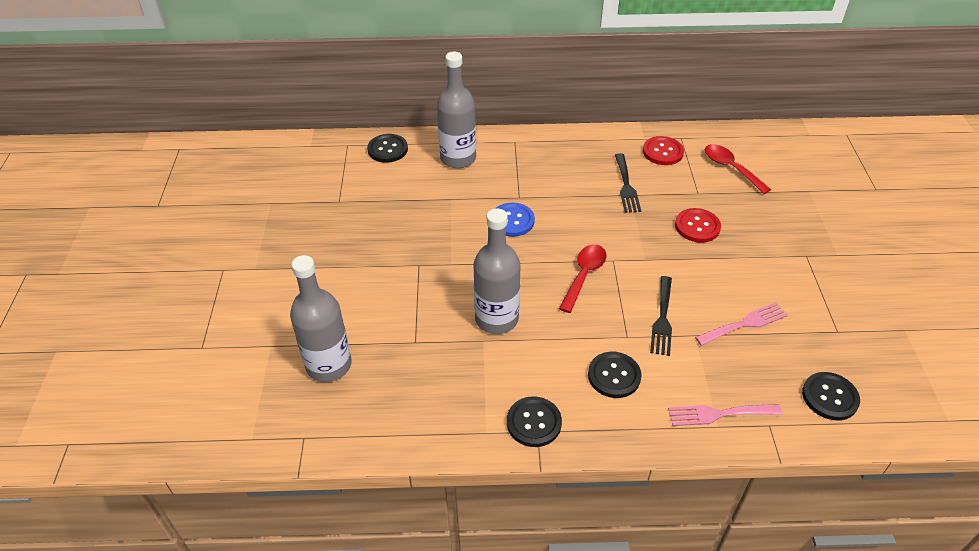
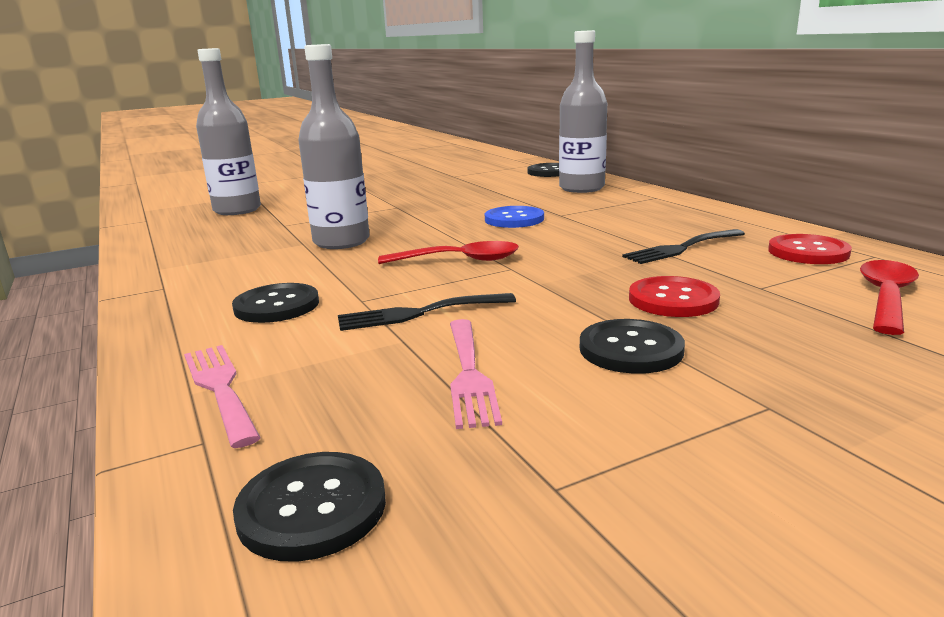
camera: 65 degrees right, 25 degrees down
(534, 423) = (177, 283): black button -> black button (630, 349)
(745, 324) = (469, 374): pink fork -> pink fork turned 45 degrees clockwise

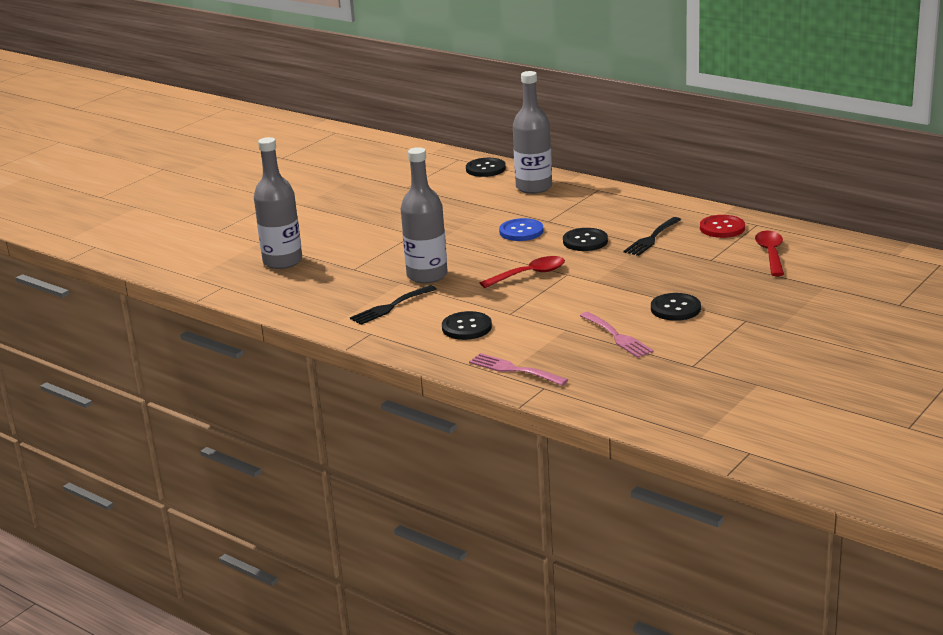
camera: 25 degrees left, 5 degrees up
(312, 508) = (619, 392): black button -> black button (585, 241)
(419, 313) = (553, 314): black fork -> black fork (390, 307)
(673, 300) = (674, 277): red button -> none

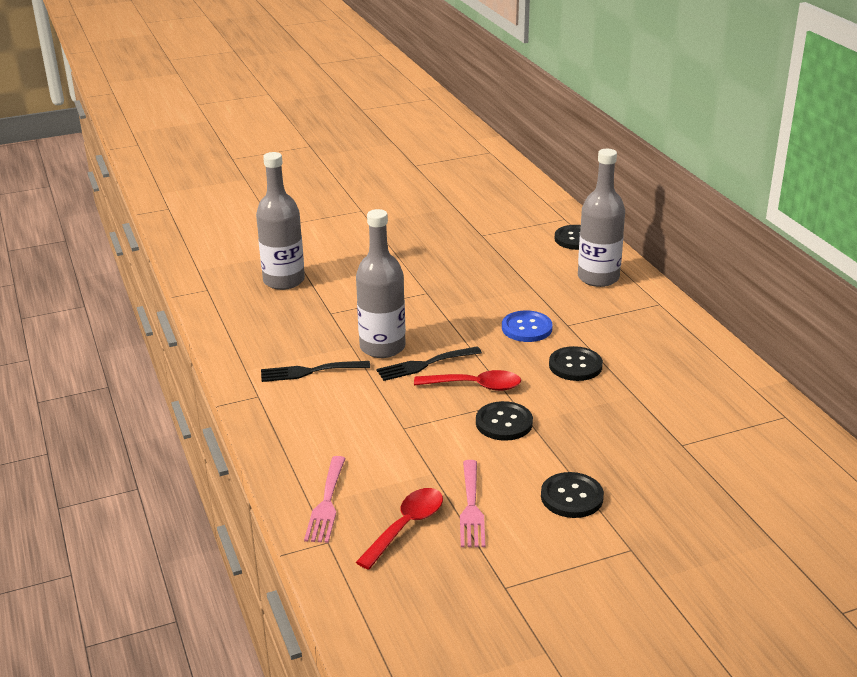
camera: 30 degrees right, 5 degrees up
(466, 327) = (345, 428): black button -> black button (504, 423)
(514, 370) = (326, 503): pink fork -> pink fork turned 150 degrees counterclockwise
(651, 238) = (647, 389): black fork -> black fork (424, 364)
(722, 228) = (739, 406): red button -> none
(770, 254) = (758, 465): red spoon -> red spoon (406, 526)

